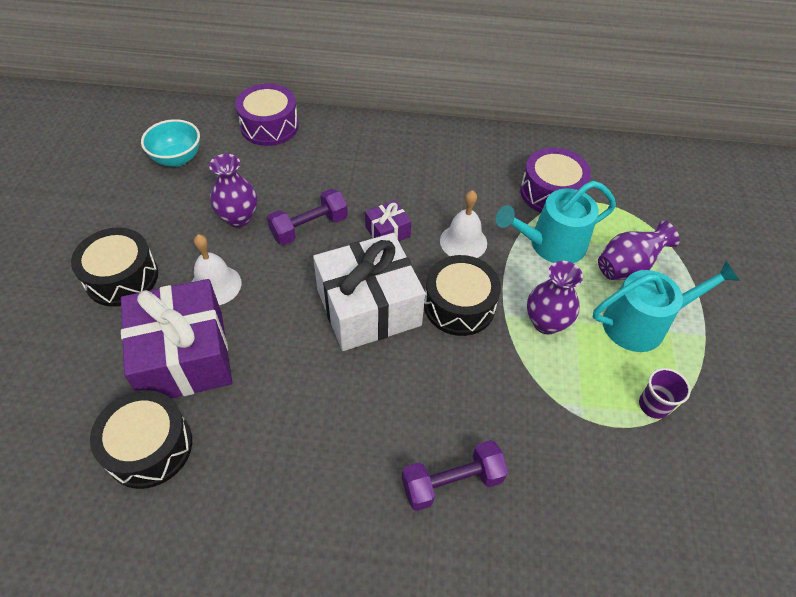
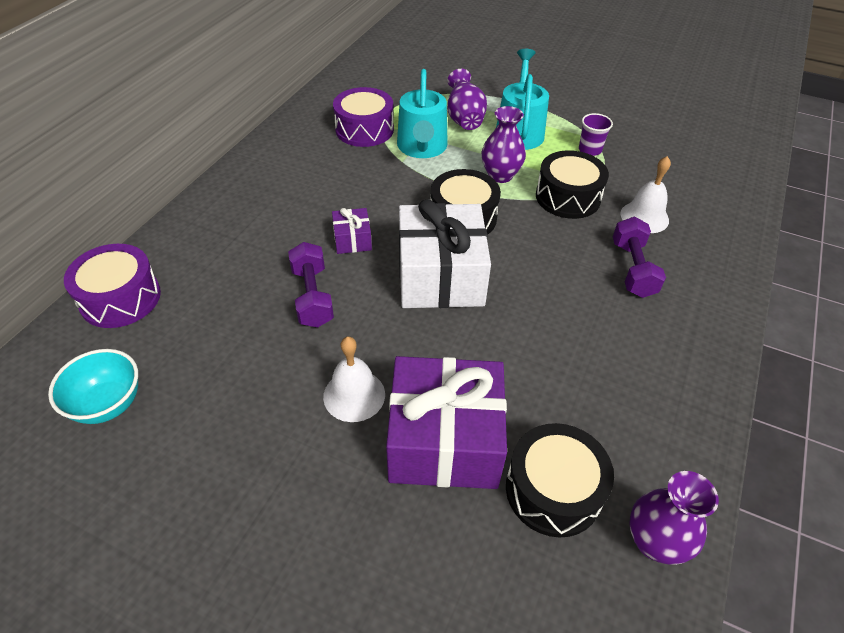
camera: 70 degrees left, 5 degrees down
(122, 277) = (293, 495): black drum -> black drum (568, 197)
(238, 218) = (260, 356): purple vase -> purple vase (654, 542)
(463, 242) = (392, 195): white bell -> white bell (644, 217)

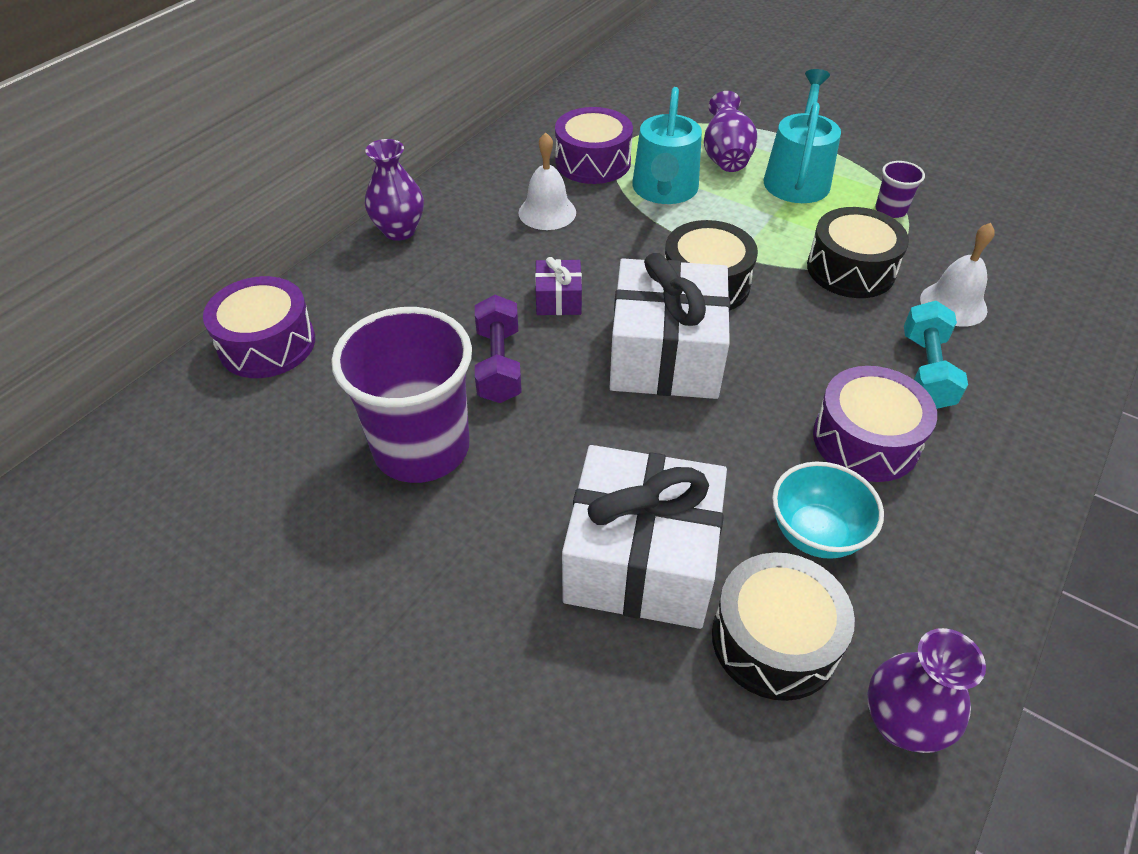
camera: 10 degrees right, 0 degrees up
(108, 404) = (238, 467): turquoise bowl -> turquoise bowl (816, 533)
(259, 370) = (421, 448): none -> purple cup
(354, 395) = (534, 491): white bell -> white bell (547, 212)
(444, 440) = (641, 560): purple gift -> white gift
(500, 175) = (763, 234): purple vase -> purple vase (399, 230)
(597, 326) = (865, 440): none -> purple drum
(632, 269) = (926, 371): purple dumbbell -> turquoise dumbbell

